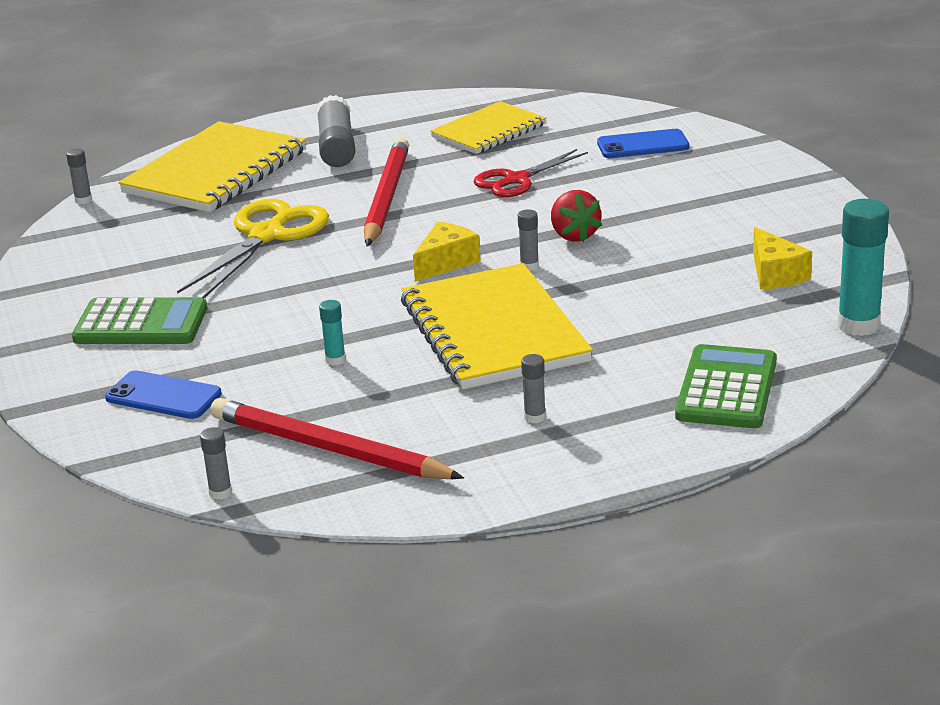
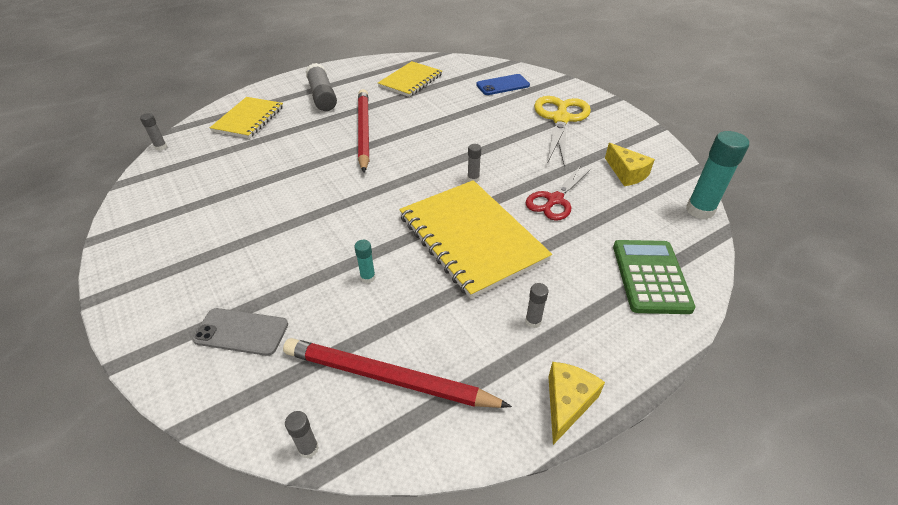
camera: 15 degrees left, 15 degrees up
(141, 324) = (214, 256): green calculator -> none
(163, 396) = (241, 332): blue phone -> grey phone
(215, 172) = (248, 119): yellow notebook -> yellow notebook, size x0.62
(266, 236) = (292, 167): yellow scissors -> yellow scissors (560, 119)
(446, 262) = (418, 180): yellow cheese -> yellow cheese (567, 403)
(516, 180) = (439, 113): red scissors -> red scissors (554, 200)
(574, 235) = (491, 152): red strawberry -> none

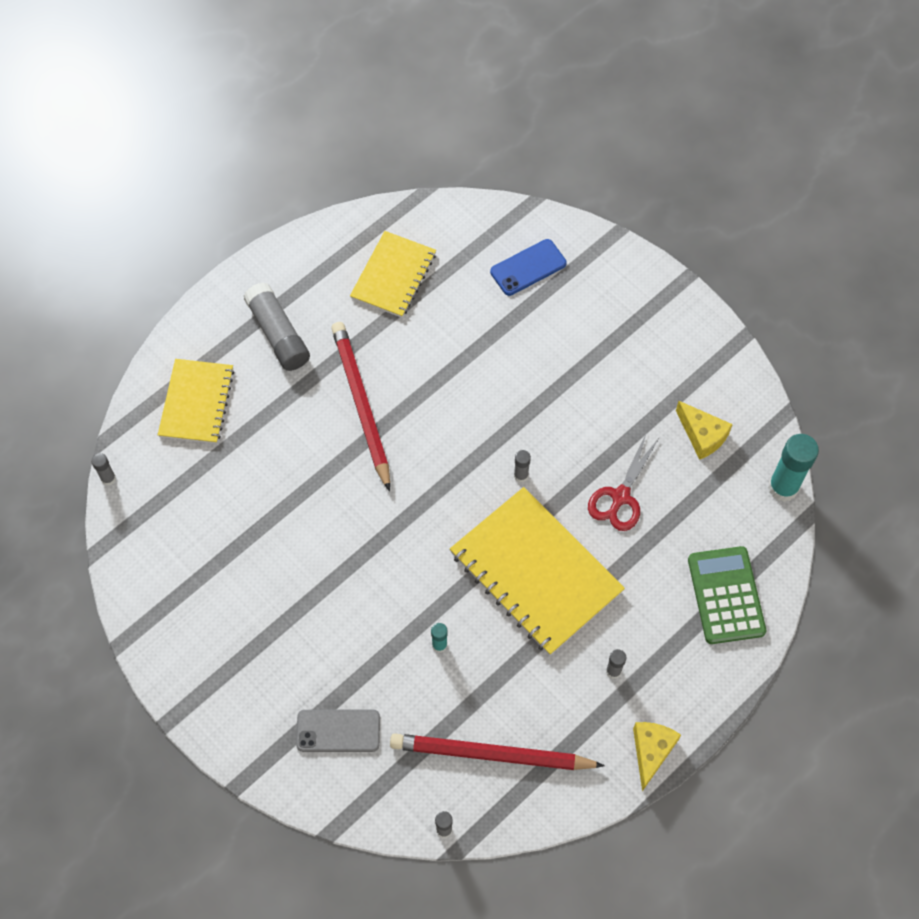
camera: 10 degrees left, 20 degrees up
(560, 119) = (616, 337): yellow scissors -> none

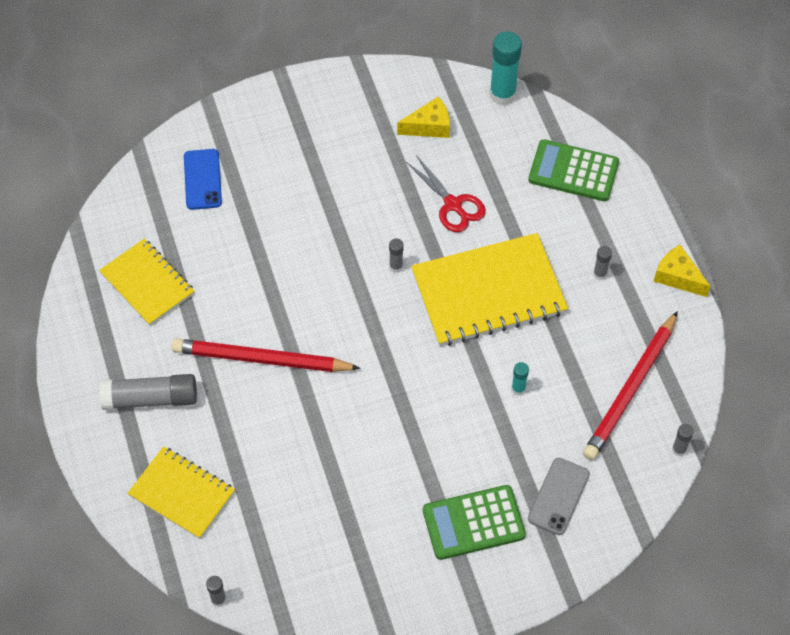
camera: 65 degrees left, 5 degrees down
(275, 663) = (473, 523): none -> green calculator

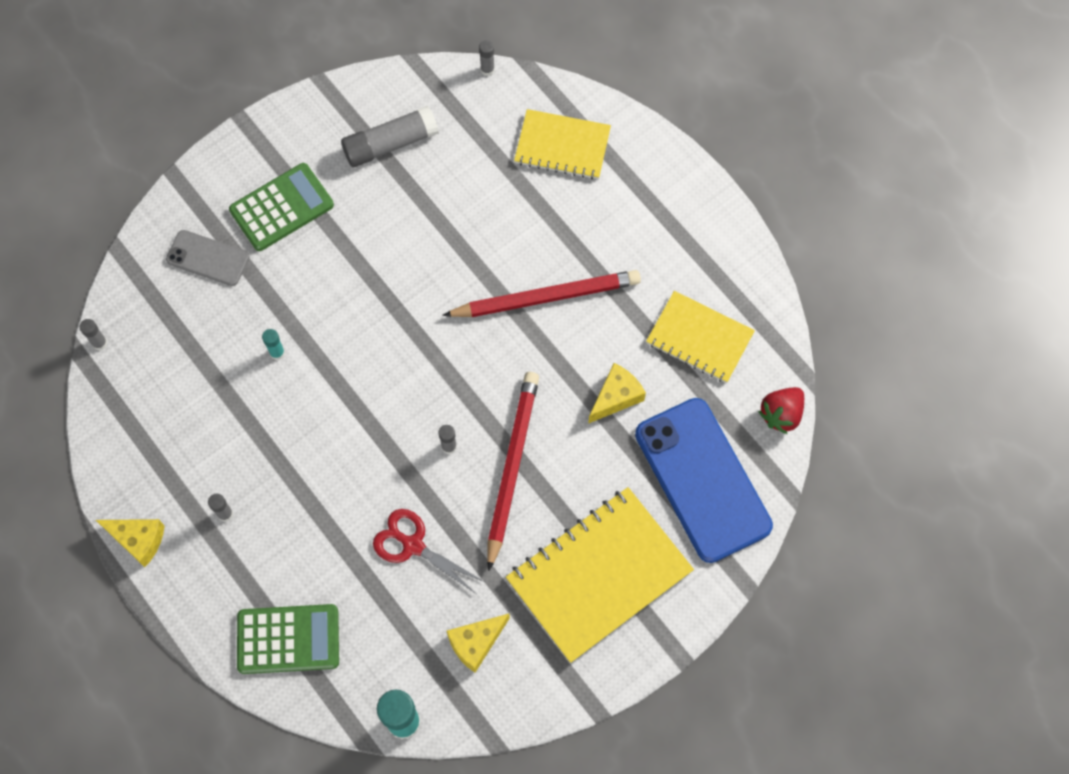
camera: 160 degrees right, 10 degrees up
(114, 206) = (781, 414): none -> red strawberry
(151, 398) = (635, 222): grey glue stick -> grey glue stick (390, 144)
(202, 179) = (702, 480): blue phone -> blue phone, size x1.95
(240, 260) = (616, 397): none -> yellow cheese
(488, 292) = (340, 450): yellow notebook -> yellow notebook (599, 575)
(558, 496) = (208, 258): grey phone -> grey phone turned 75 degrees counterclockwise
(630, 389) = (162, 391): red pencil -> red pencil (512, 467)

